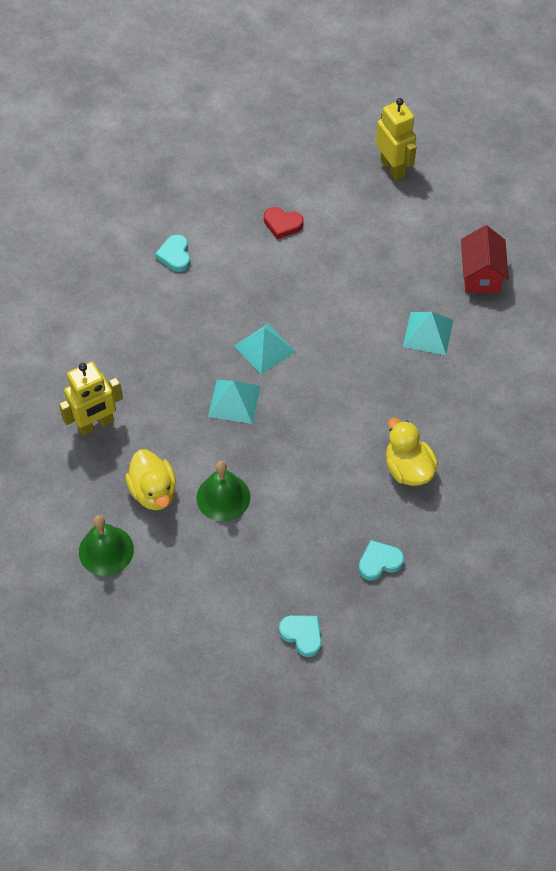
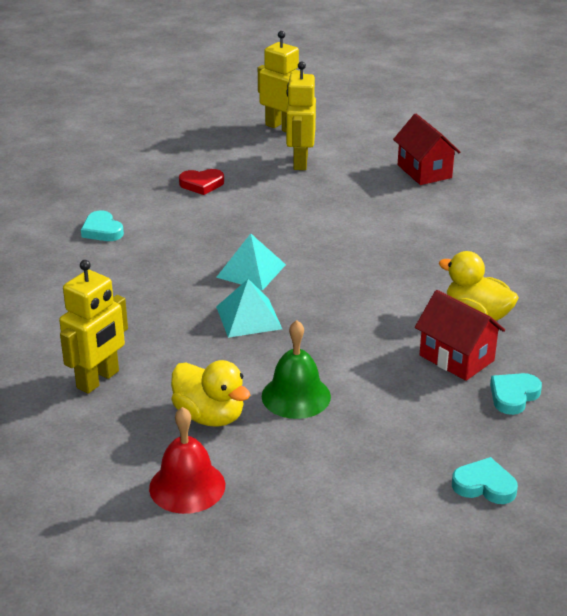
camera: 25 degrees left, 25 degrees down
(106, 550) = (187, 486): green bell -> red bell
(363, 507) = (456, 358): none -> red house
(381, 223) = (300, 162): none -> yellow robot
(428, 333) = (409, 219): turquoise pyramid -> none

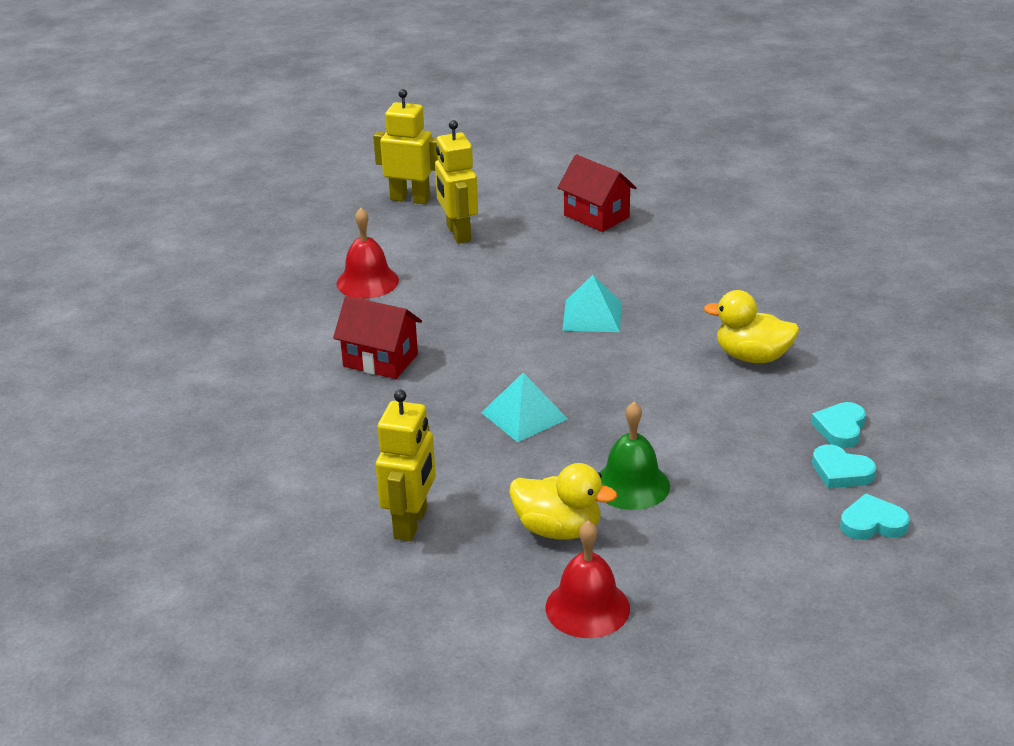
camera: 20 degrees left, 0 degrees up
(102, 230) = (292, 359): turquoise heart -> turquoise heart (841, 472)
(202, 184) = (367, 282): red heart -> red bell
(251, 271) = (490, 365): turquoise pyramid -> turquoise pyramid (592, 316)
(456, 358) = (761, 404): red house -> red house (380, 360)

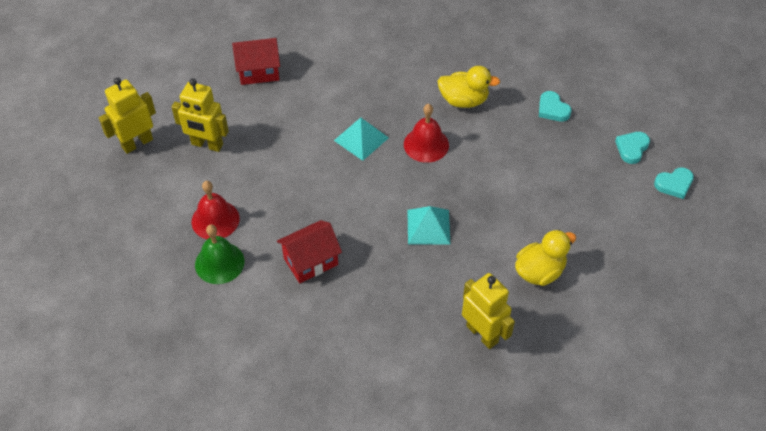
camera: 55 degrees left, 20 degrees up
(587, 607) = (609, 297): red bell -> red bell (426, 144)
(631, 485) = (528, 219): green bell -> green bell (219, 263)
(752, 357) = (463, 100): yellow duck -> yellow duck turned 135 degrees counterclockwise
(841, 472) = (585, 133): turquoise heart -> turquoise heart (674, 184)

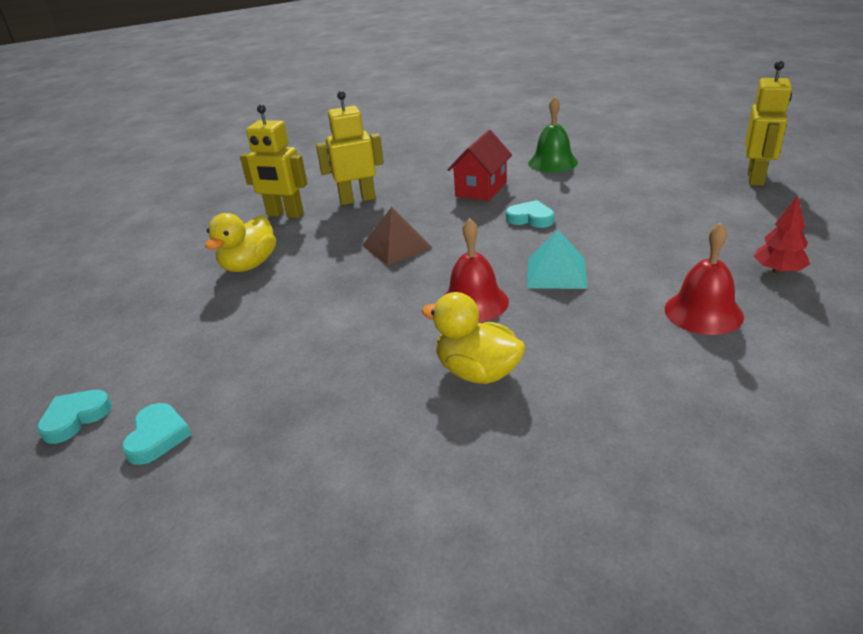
camera: 150 degrees right, 20 degrees down
(207, 145) = (697, 202): yellow robot -> yellow robot (357, 199)
(215, 220) = (597, 175): red bell -> red bell (703, 312)
(259, 72) = (778, 271): red house -> red tree
(428, 226) = (396, 246): turquoise pyramid -> brown pyramid
(463, 100) = (477, 372): yellow duck -> yellow duck turned 60 degrees clockwise
(552, 109) = (324, 430): turquoise heart -> turquoise heart (530, 218)

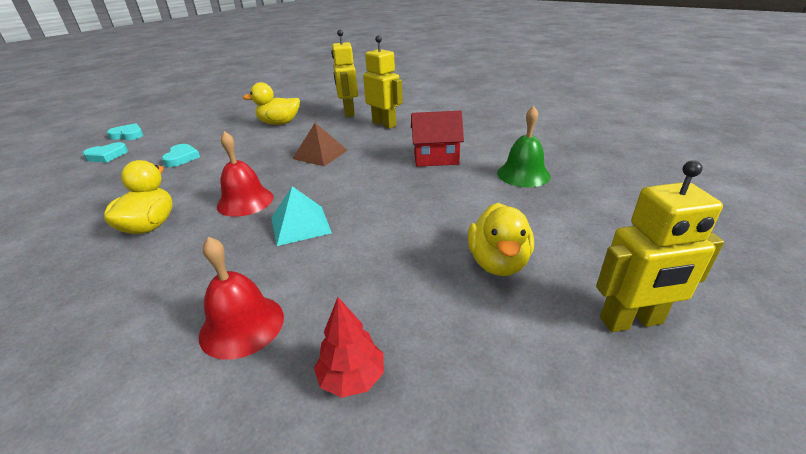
camera: 60 degrees right, 0 degrees up
(530, 218) = (395, 191): turquoise heart -> turquoise heart (181, 158)
(675, 200) = (498, 262): none -> yellow duck

